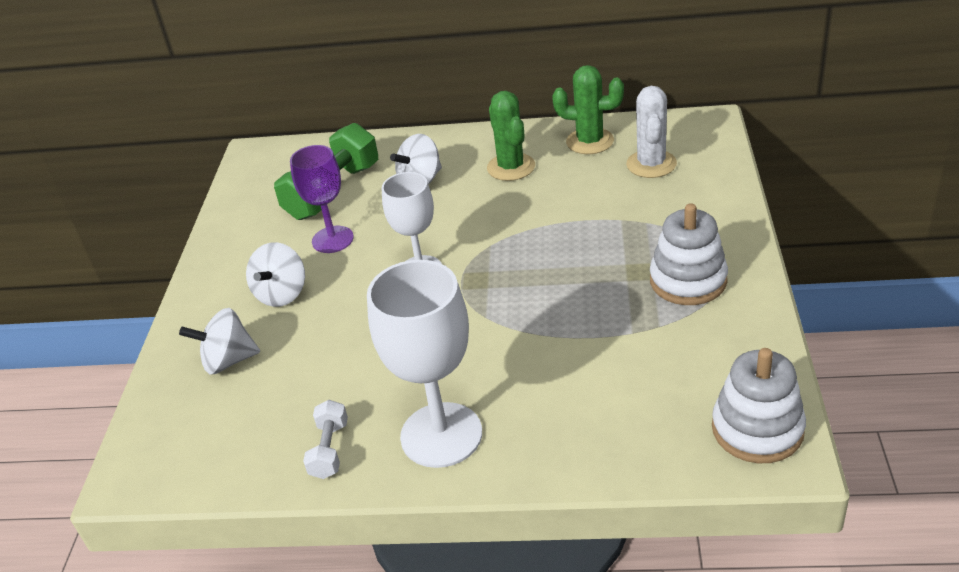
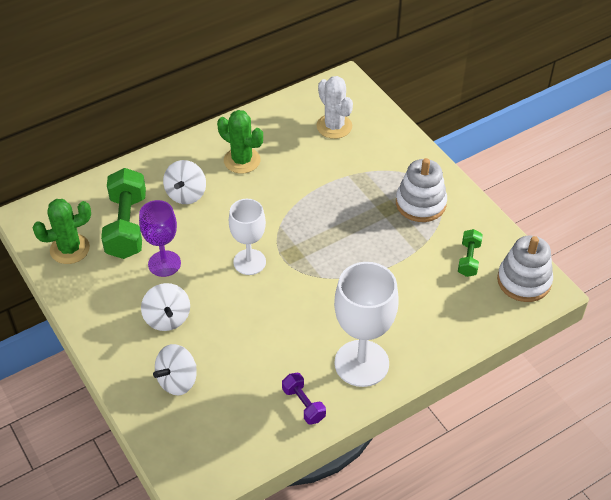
camera: 40 degrees left, 10 degrees up
(329, 450) = (303, 404): white dumbbell -> purple dumbbell
(590, 141) = (279, 121): green cactus -> green cactus (70, 249)
(697, 370) = (469, 259): none -> green dumbbell

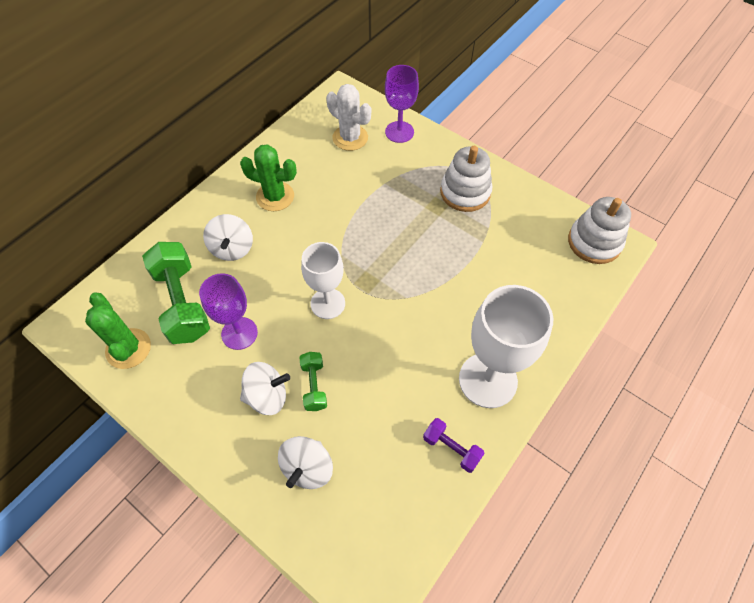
camera: 20 degrees left, 10 degrees up
(70, 249) = (128, 348): green cactus -> green cactus turned 75 degrees counterclockwise
(167, 318) = (267, 396): white spinning top -> white spinning top turned 60 degrees counterclockwise
(384, 133) = (399, 132): none -> purple goblet
(469, 259) = (535, 235): green dumbbell -> green dumbbell (314, 385)

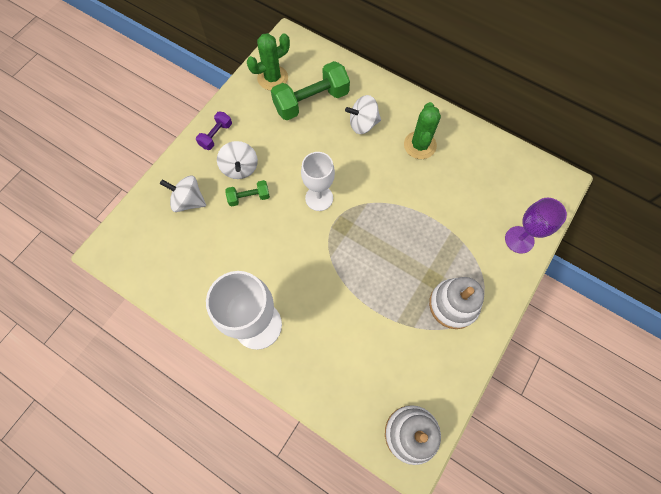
camera: 85 degrees right, 10 degrees up
(239, 333) = (289, 142): purple goblet -> none
(350, 138) = (501, 196): white cactus -> none
(451, 448) = (201, 297): purple dumbbell -> purple dumbbell (216, 135)

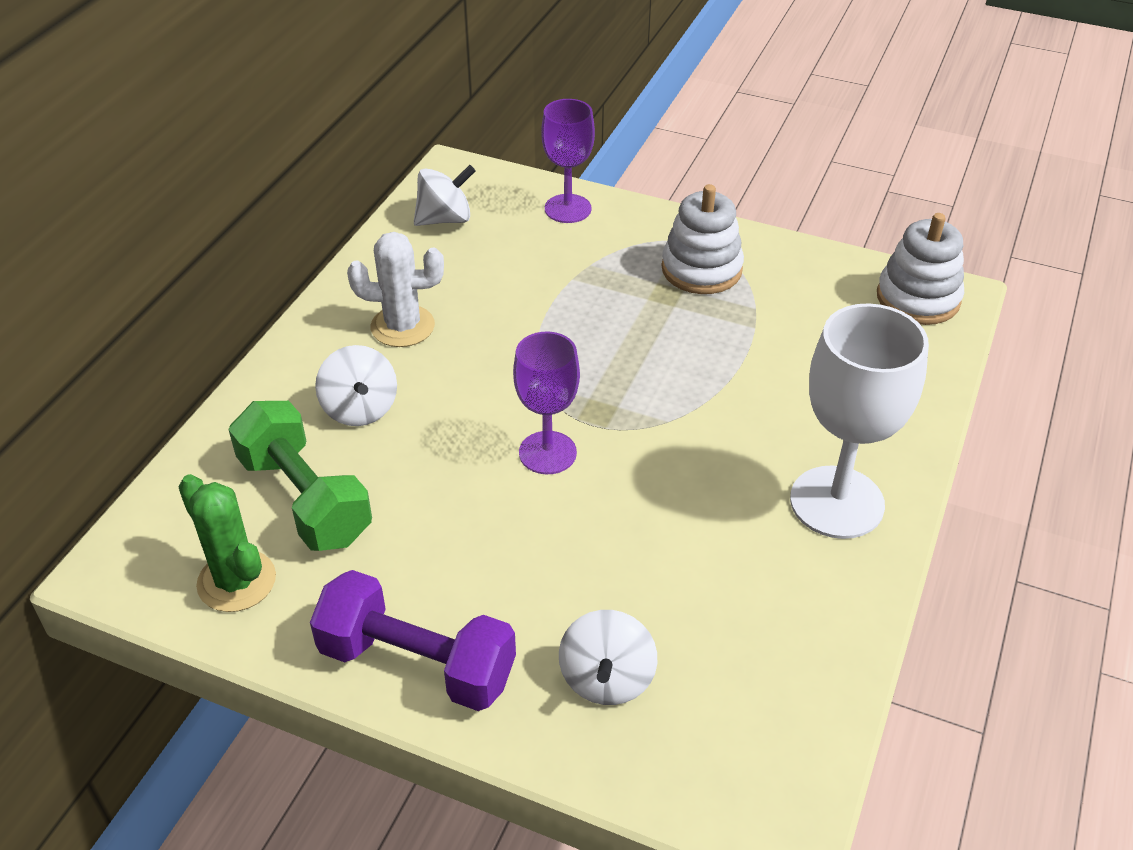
camera: 100 degrees left, 25 degrees down
(216, 135) = (417, 663): purple dumbbell -> purple dumbbell, size x1.94
(240, 168) = (500, 597): white spinning top -> white spinning top (445, 219)
(249, 197) = (571, 566): green dumbbell -> none
(319, 198) = (547, 453): white goblet -> purple goblet
(420, 145) = (402, 326): green cactus -> white cactus

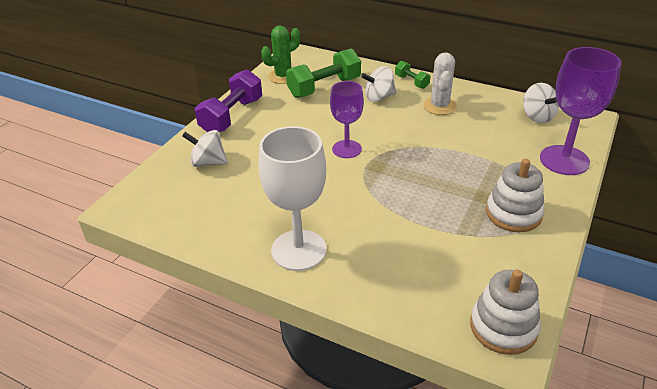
camera: 95 degrees right, 5 degrees down
(303, 361) = (411, 82): none -> green dumbbell
(568, 209) = (564, 160): purple goblet -> purple goblet, size x1.56

